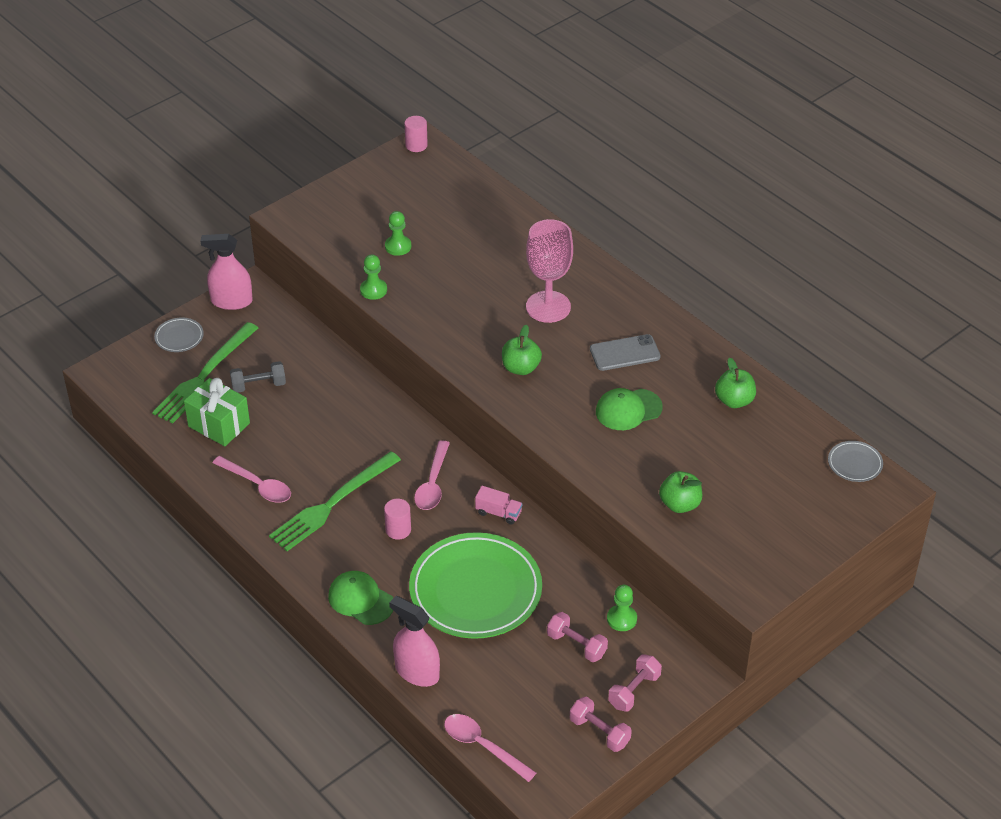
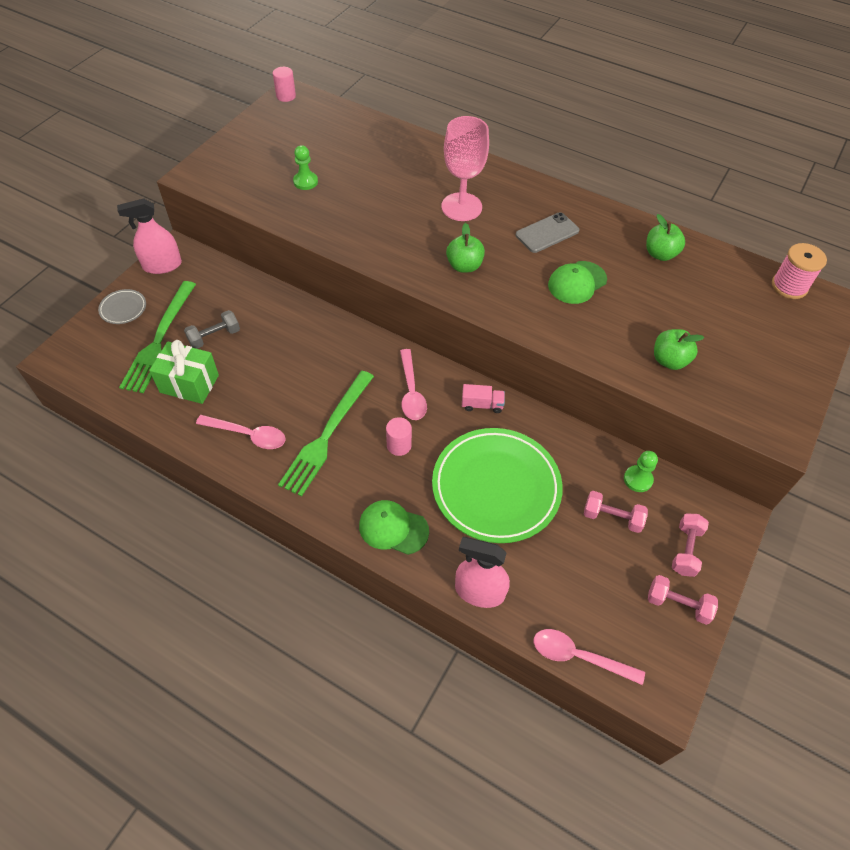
camera: 20 degrees left, 10 degrees up
(373, 290) = (299, 224): green pawn -> none
(855, 463) = (789, 286): grey plate -> pink spool

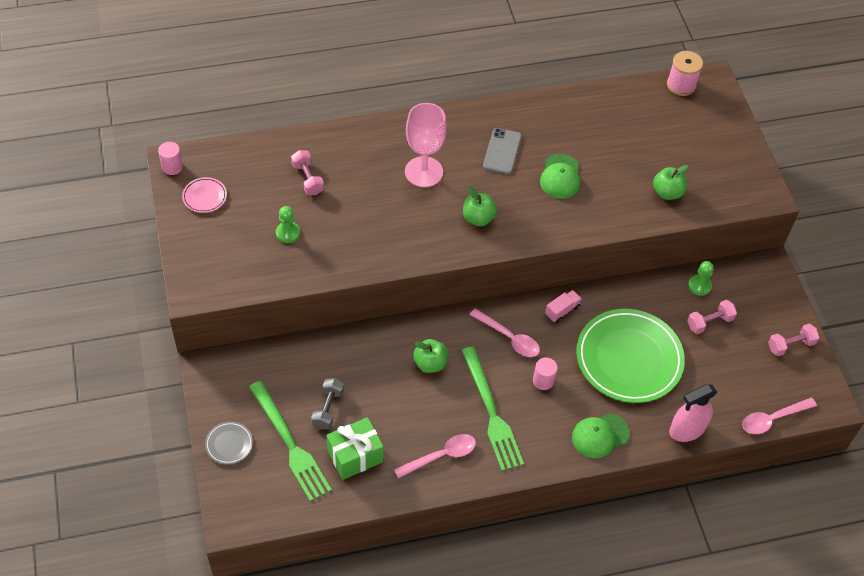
camera: 45 degrees left, 0 degrees up
(162, 265) = (212, 387): pink spray bottle -> none
(282, 125) = (204, 196): none -> pink plate
(660, 254) = (587, 116): green apple -> green apple (430, 363)
(685, 550) = (764, 309): pink dumbbell -> pink dumbbell (307, 179)

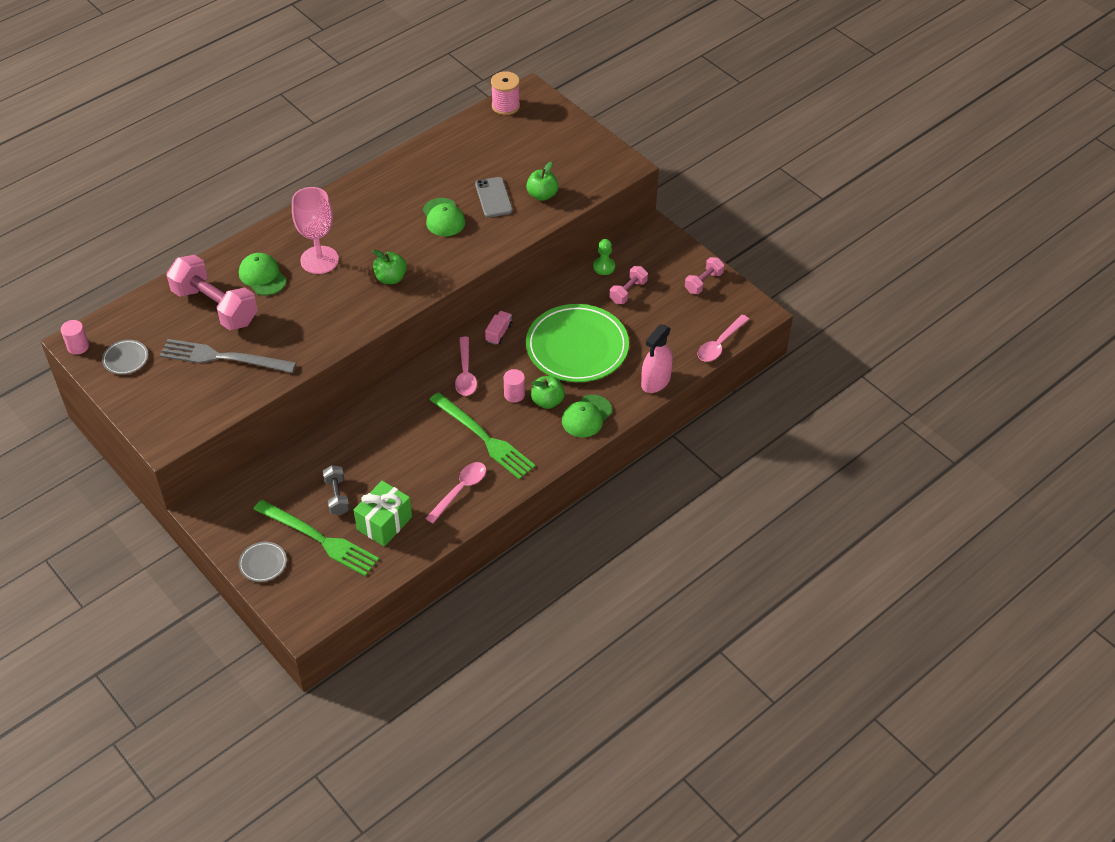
camera: 25 degrees left, 5 degrees down
(204, 196) = (125, 359): pink plate -> grey plate
(288, 233) = (224, 358): green pawn -> grey fork
(307, 179) = (215, 307): pink dumbbell -> pink dumbbell, size x1.99
(365, 166) = (262, 276): none -> green cap
(430, 363) = (407, 422): green apple -> green apple (547, 401)
(502, 151) = (380, 217): grey phone -> grey phone (493, 197)
(509, 338) = (465, 373): pink spoon -> pink spoon turned 75 degrees clockwise

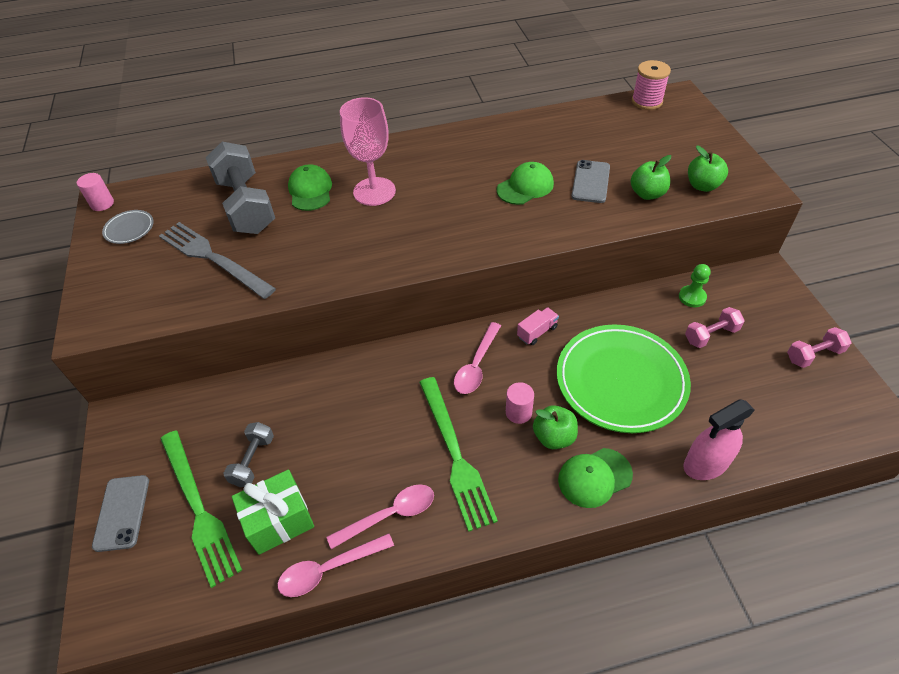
camera: 30 degrees right, 0 degrees up
(215, 307) = (246, 206): pink dumbbell -> grey dumbbell
(263, 563) = (122, 512): grey plate -> grey phone
(391, 278) = (433, 231): green apple -> green apple (702, 186)
(443, 218) = (525, 187): green cap -> green cap turned 135 degrees counterclockwise
(719, 344) = (813, 445): pink spoon -> pink spoon (328, 569)

